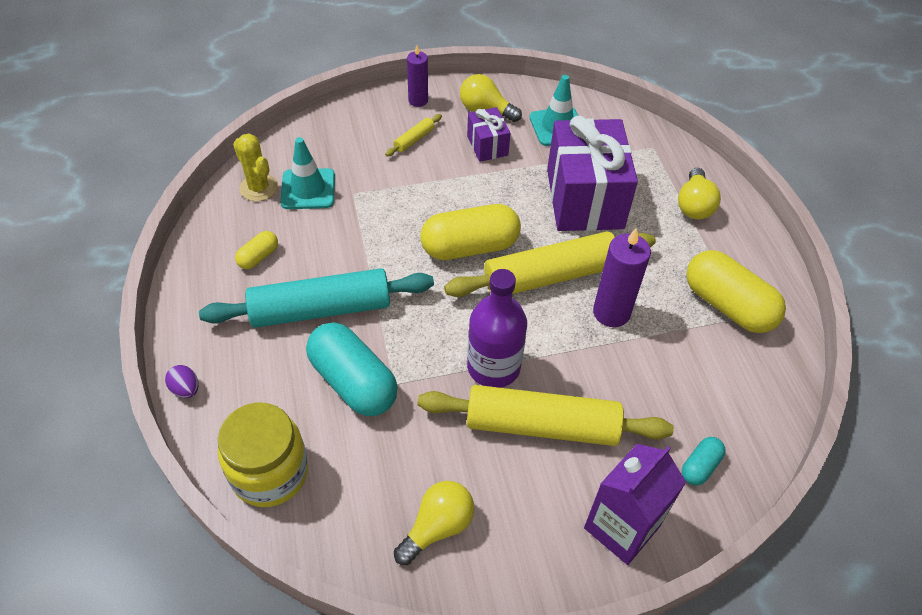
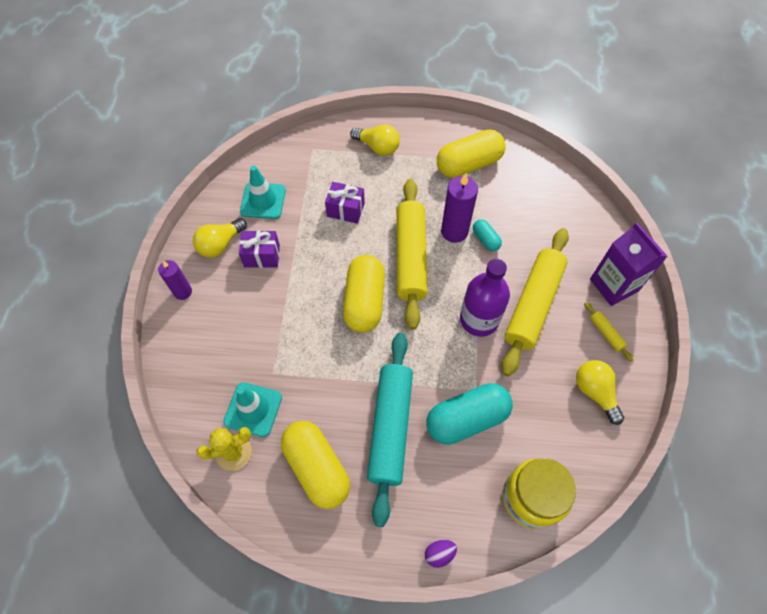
camera: 70 degrees left, 10 degrees up
(258, 257) = (317, 468): yellow capsule -> yellow capsule, size x2.08
(414, 139) = (230, 308): yellow rolling pin -> yellow rolling pin (606, 333)
(584, 199) = (345, 210): purple gift -> purple gift, size x0.48
(700, 466) = (581, 228): turquoise capsule -> turquoise capsule (485, 239)

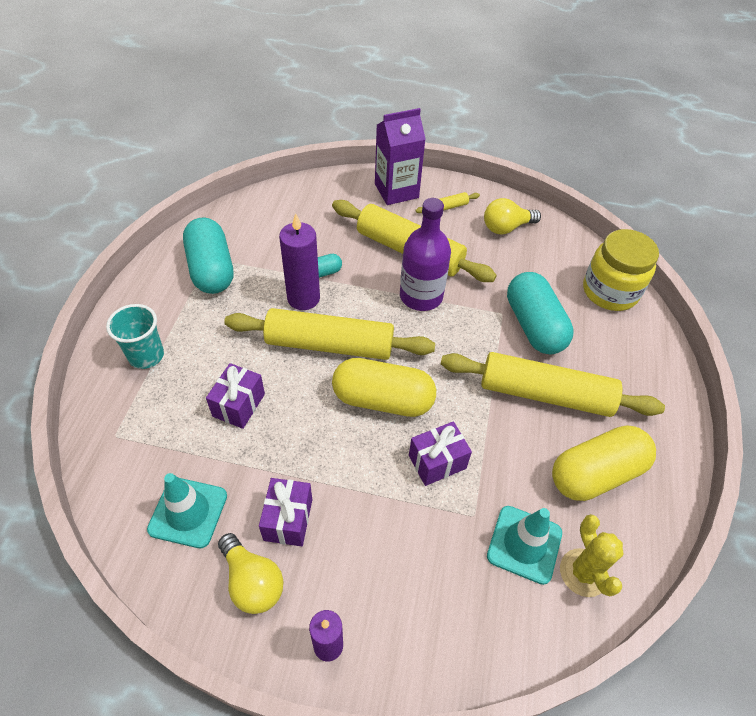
camera: 85 degrees left, 10 degrees down
(314, 344) = (437, 462): none -> purple gift
(378, 147) = (146, 356): yellow light bulb -> turquoise cup
(390, 428) = (545, 394): turquoise rolling pin -> yellow rolling pin
(439, 553) = (672, 370): purple egg -> none
(468, 164) = (211, 269): yellow capsule -> turquoise capsule

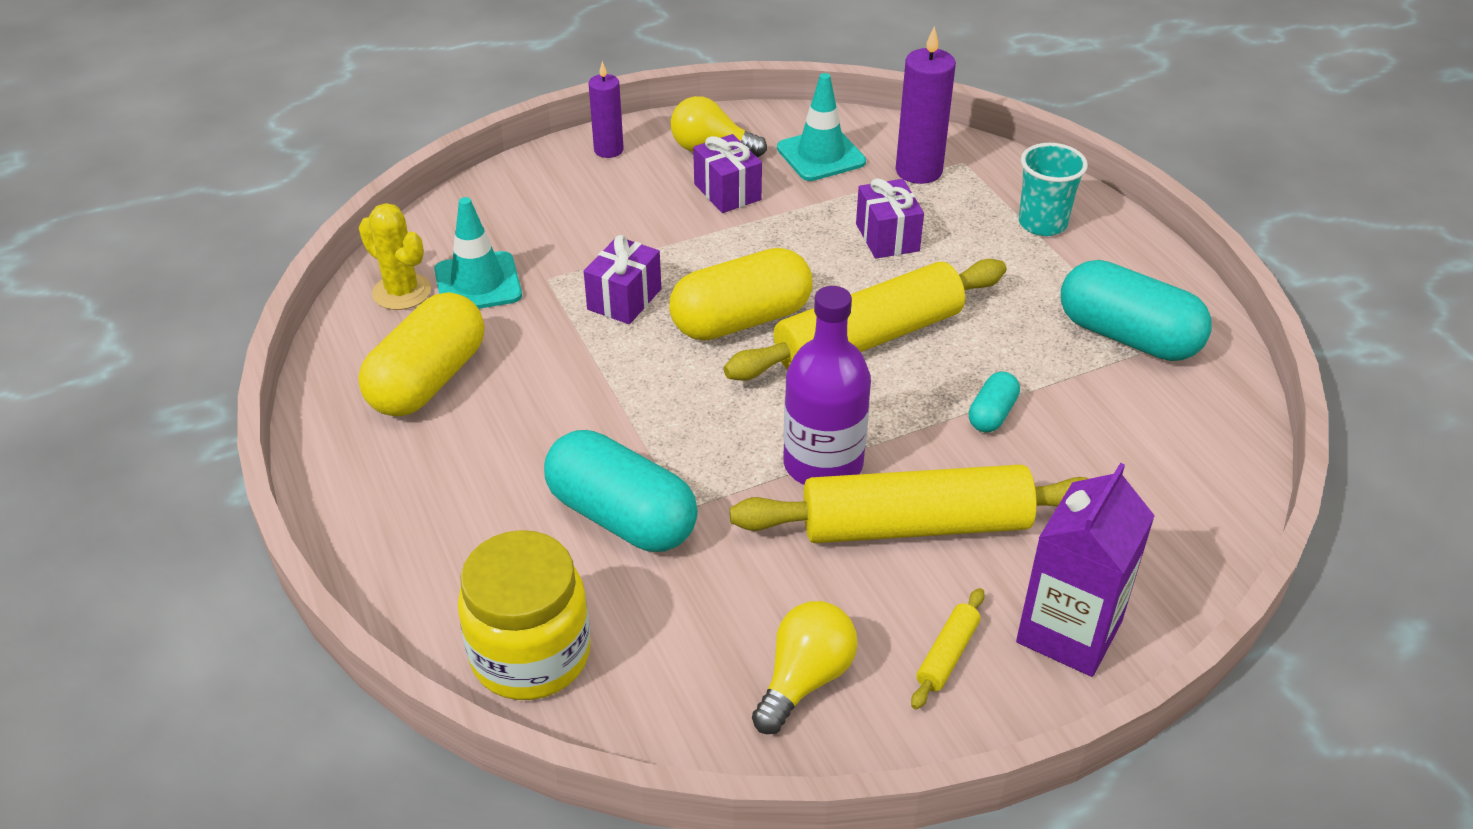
camera: 145 degrees right, 10 degrees down
(303, 298) = (969, 370): purple candle -> purple candle (918, 171)
(545, 394) = (544, 432): yellow rolling pin -> none

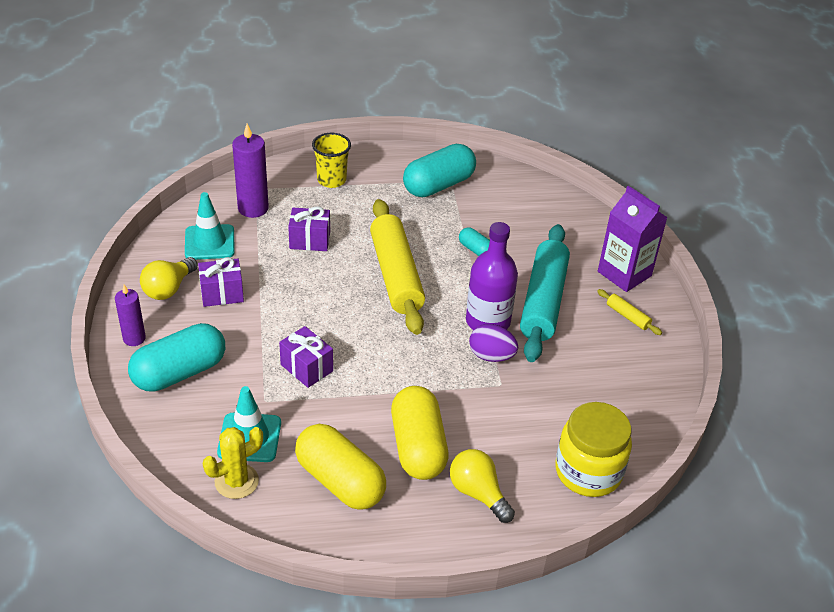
camera: 75 degrees left, 0 degrees up
(622, 517) = (498, 412): turquoise capsule -> turquoise capsule (179, 372)
(741, 320) = (354, 321): yellow capsule -> yellow capsule (418, 447)
(743, 484) = (491, 356): none -> purple egg
(804, 679) = (630, 369): yellow light bulb -> yellow light bulb (478, 493)
(915, 525) = (543, 301): yellow rolling pin -> turquoise rolling pin
(1042, 223) = (331, 180): turquoise cup -> yellow cup

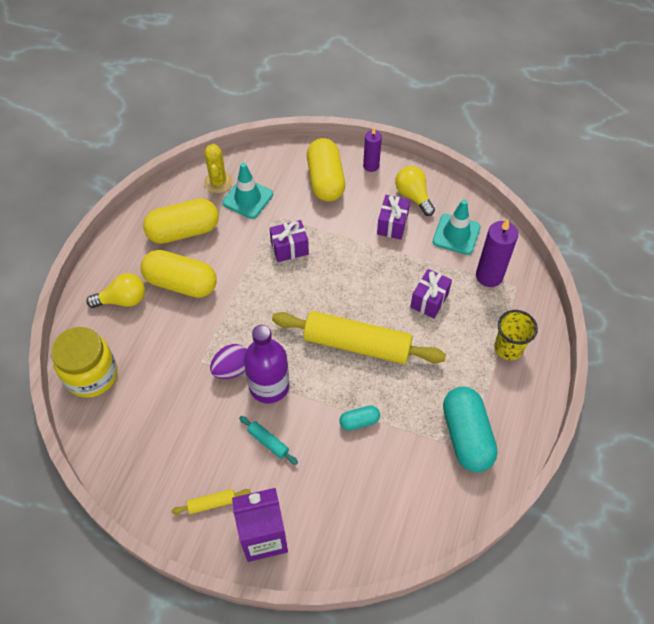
camera: 120 degrees right, 15 degrees up
(179, 372) = (325, 180): turquoise capsule -> yellow capsule
(543, 301) = (268, 442): turquoise rolling pin -> turquoise rolling pin, size x0.41

